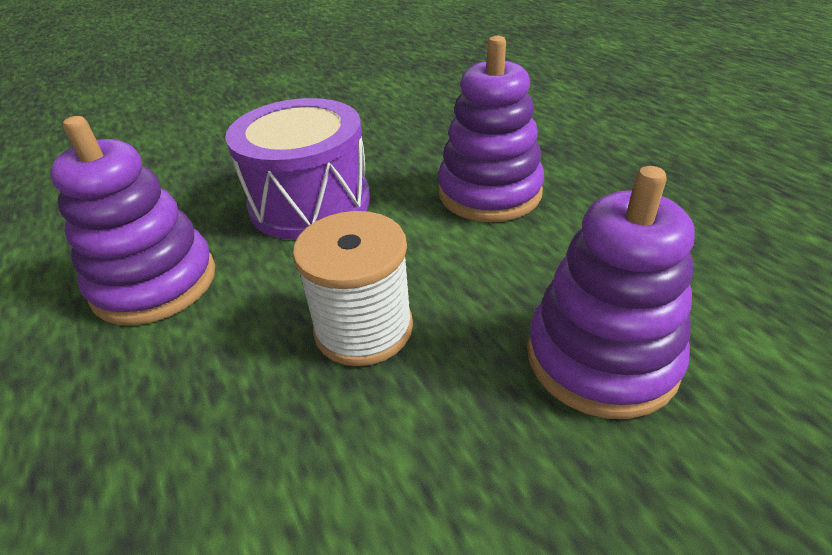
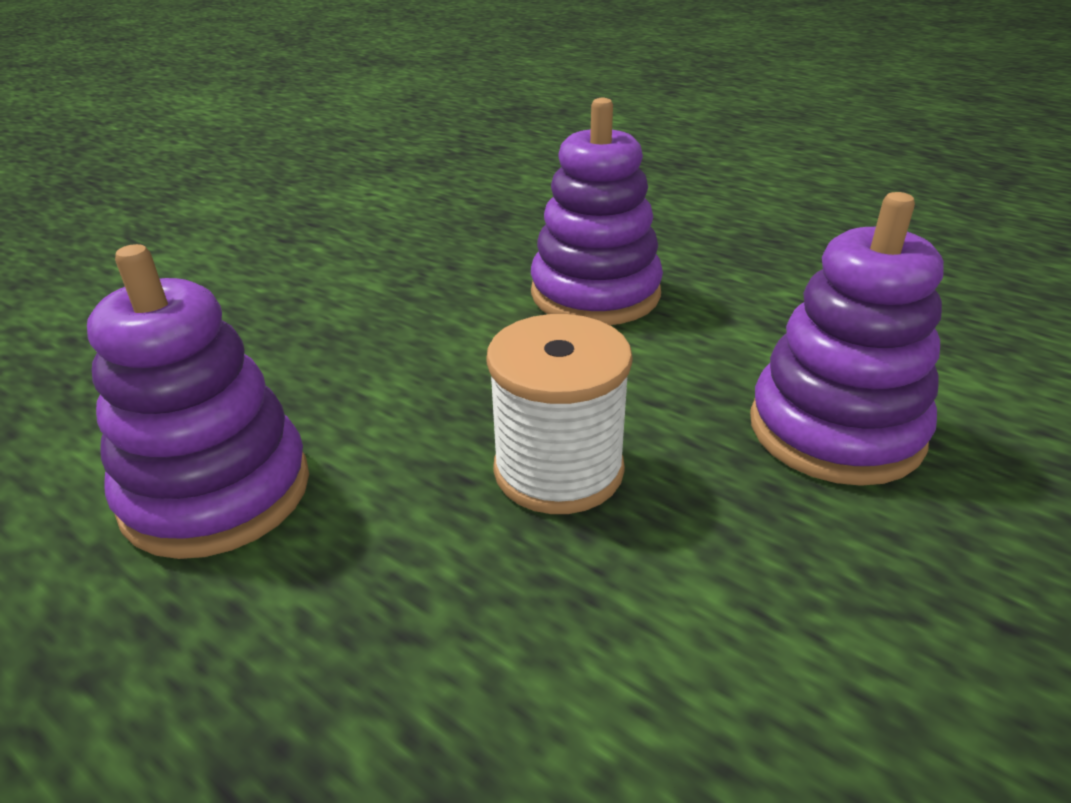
camera: 25 degrees left, 5 degrees down
(310, 202) = (373, 347): purple drum -> none

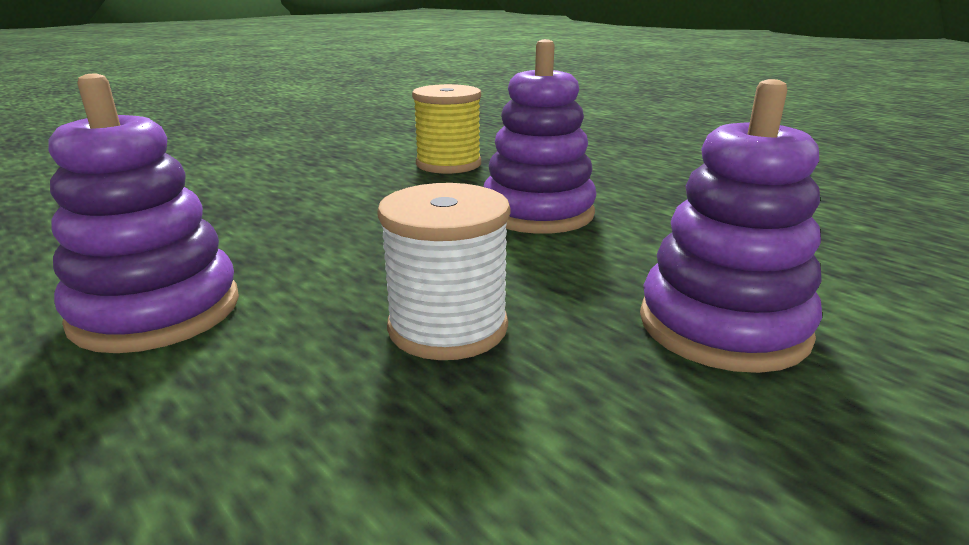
camera: 10 degrees right, 10 degrees down
(461, 225) = (448, 164): none -> yellow spool

